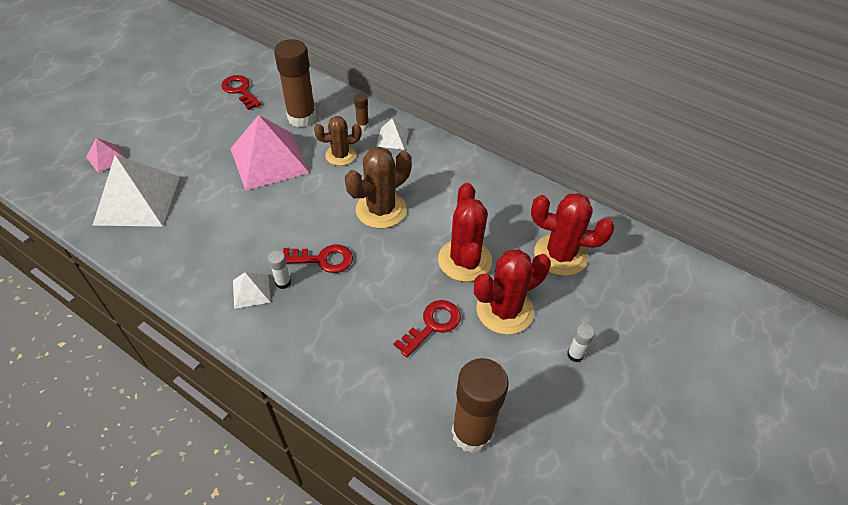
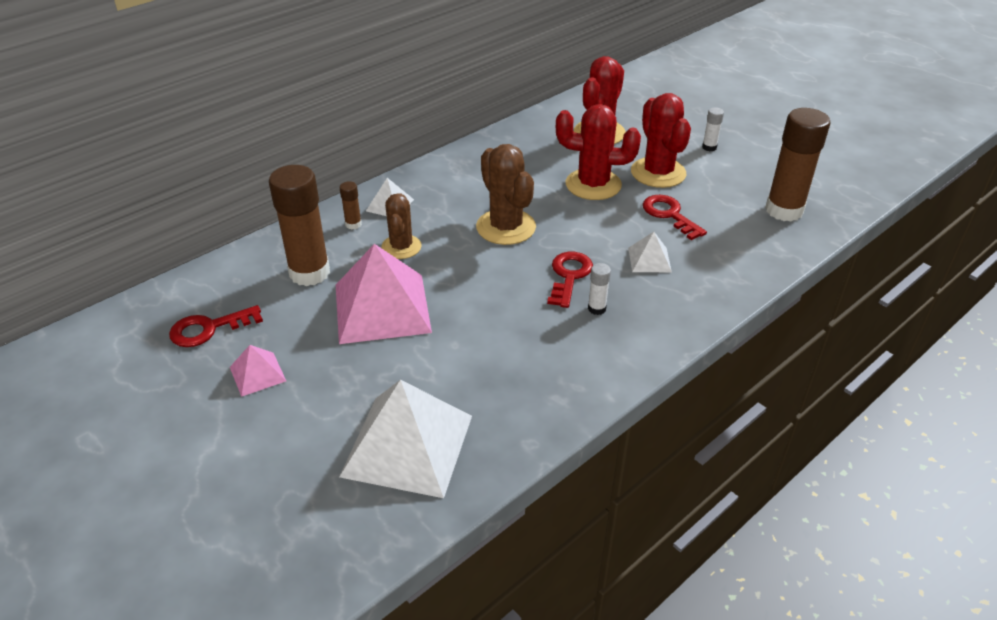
camera: 75 degrees left, 10 degrees down
(106, 158) = (290, 489): pink pyramid -> pink pyramid (257, 374)
(251, 291) = (604, 335): white pyramid -> white pyramid (649, 259)

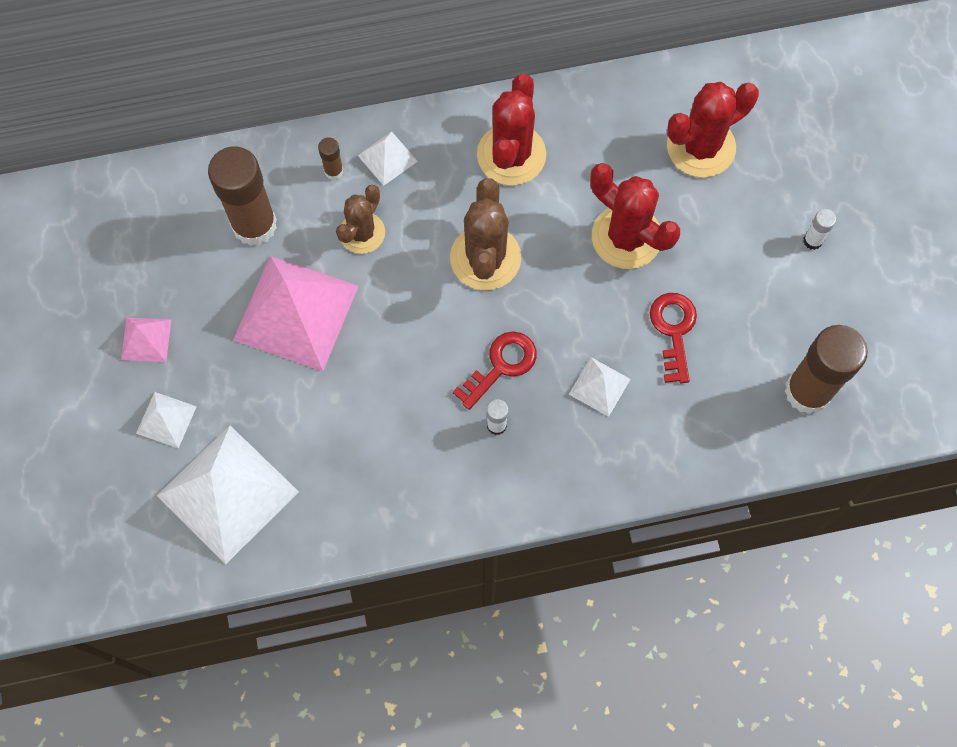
camera: 30 degrees right, 30 degrees up
(209, 329) = (129, 257): red key -> none
(312, 419) = (166, 420): none -> white pyramid
(658, 173) = (715, 255): red cactus -> red cactus (511, 155)

